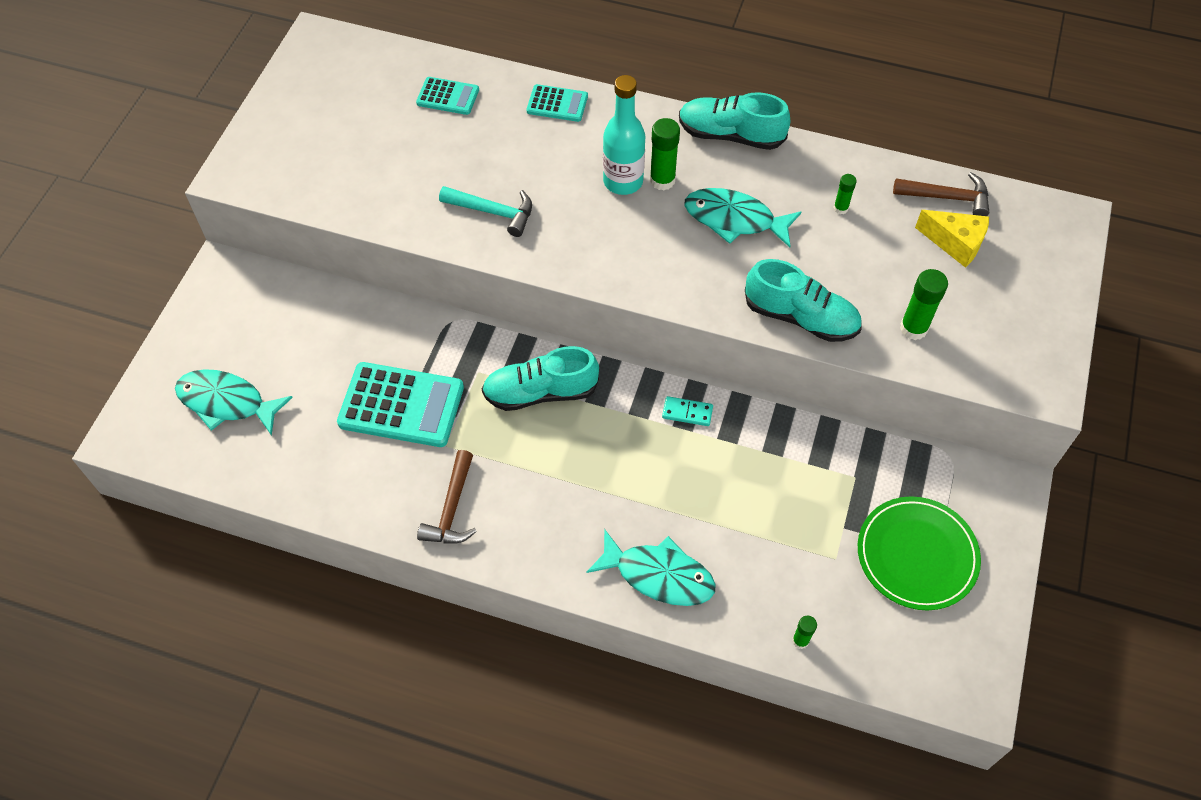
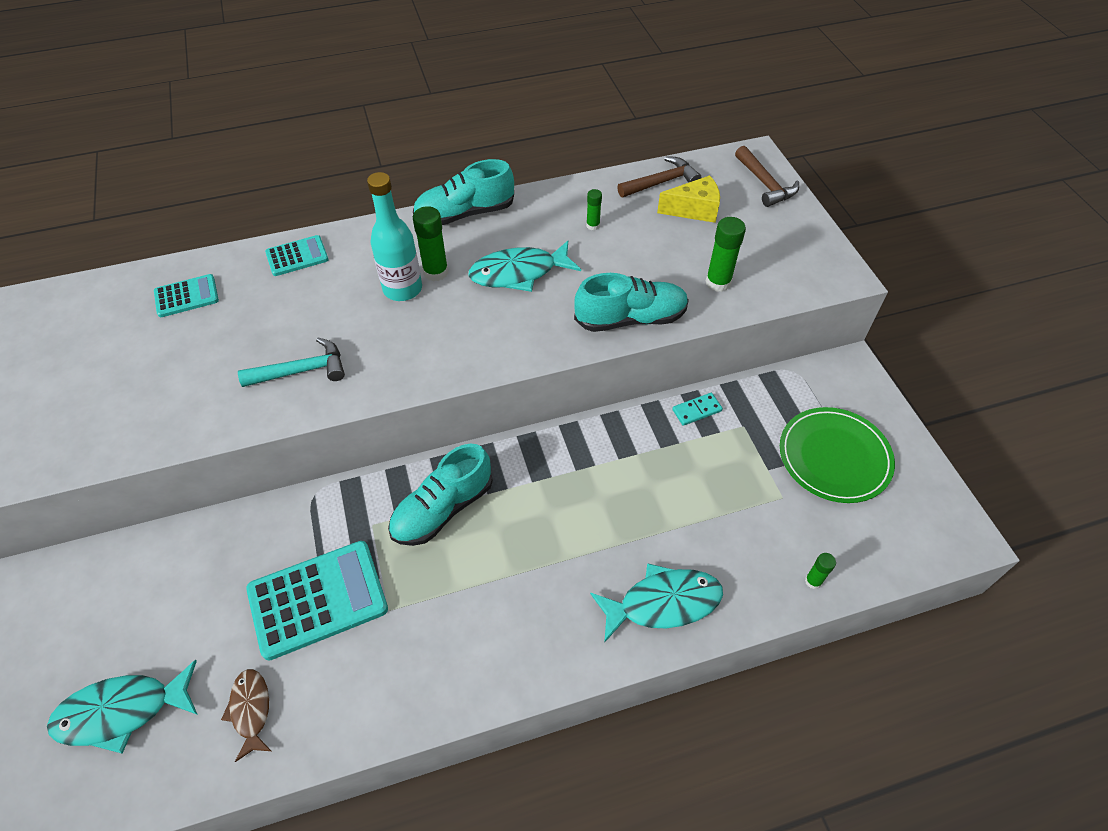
camera: 35 degrees left, 5 degrees down
(307, 456) = (251, 710): none -> brown fish
(452, 509) = (437, 666): brown hammer -> brown hammer (765, 184)
(687, 412) = (579, 452): turquoise domino -> turquoise domino (696, 410)

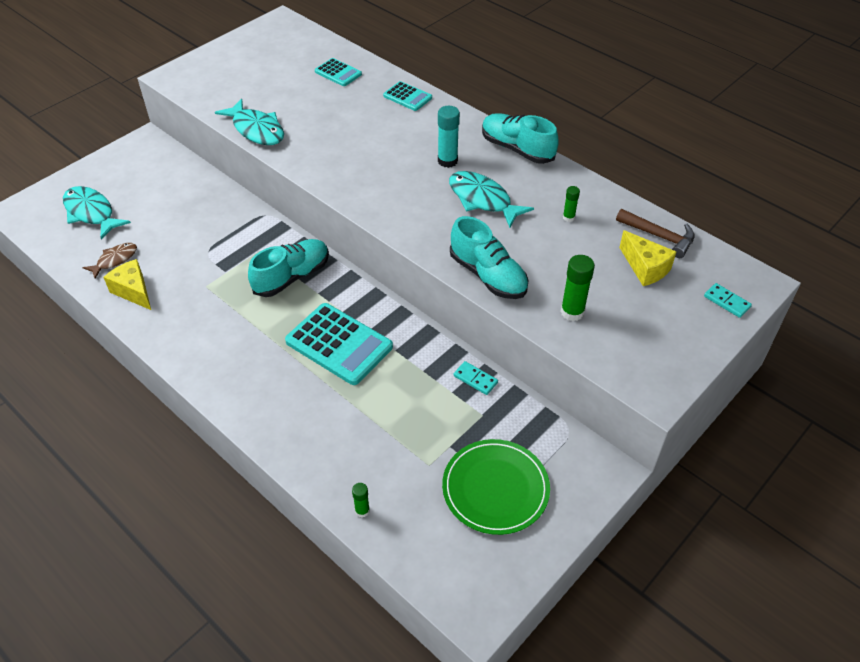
camera: 60 degrees right, 5 degrees down
(302, 370) = (317, 144): turquoise hammer -> none
(318, 599) = (195, 252): turquoise calculator -> turquoise calculator (339, 344)
(332, 705) = (133, 291): none -> yellow cheese
(402, 289) = (419, 153): turquoise bottle -> none
(436, 272) = (447, 161): green glue stick -> turquoise glue stick
(443, 509) = (292, 277): turquoise shoe -> turquoise shoe turned 120 degrees clockwise
(663, 603) = (289, 423): turquoise fish -> turquoise fish (256, 130)
(765, 184) = (726, 302): brown hammer -> turquoise domino

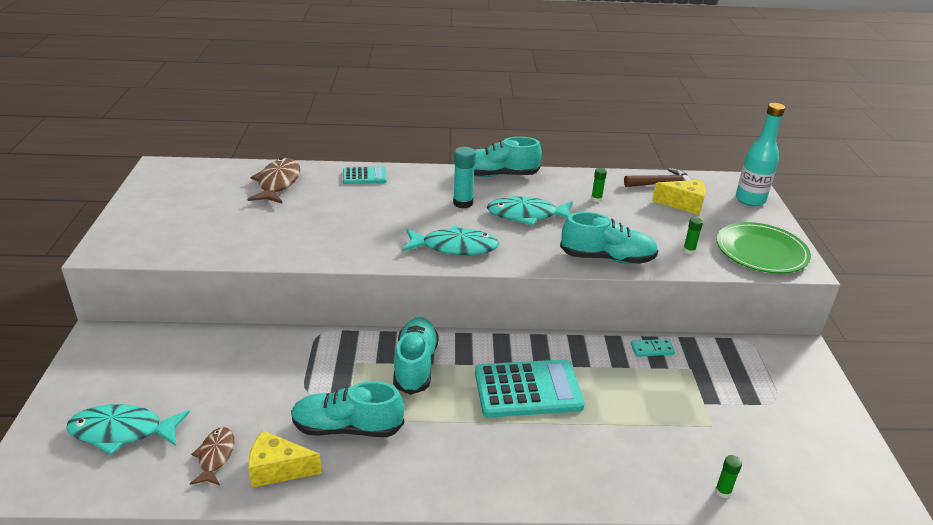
camera: 45 degrees left, 15 degrees down
(199, 291) = (347, 428): none -> turquoise shoe
(256, 130) = (266, 252): turquoise fish -> turquoise fish (455, 247)
(338, 73) = (278, 183): turquoise calculator -> brown fish
(495, 488) = (769, 408): green plate -> green plate (761, 251)
(572, 312) = (689, 250): green glue stick -> green glue stick, size x0.57
(726, 302) = (750, 200): turquoise domino -> turquoise bottle

